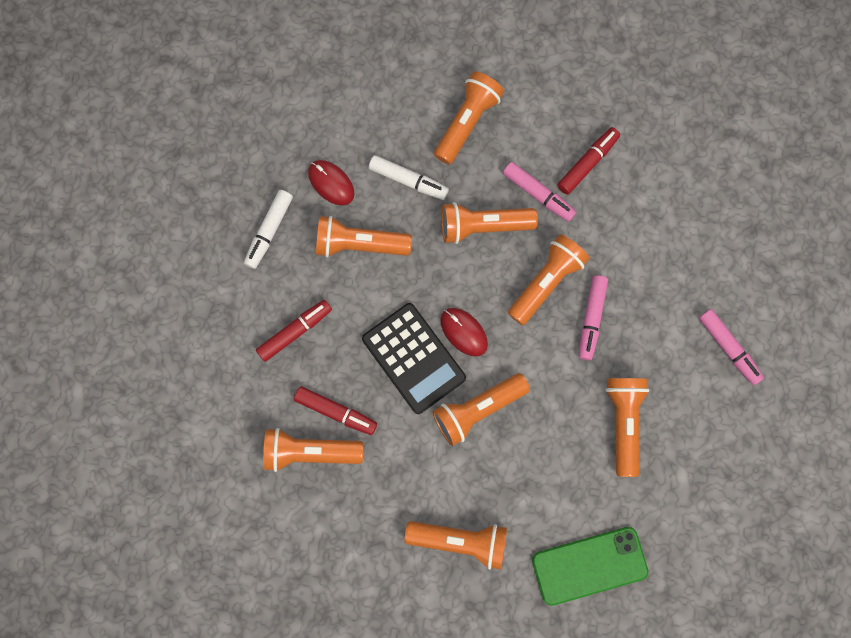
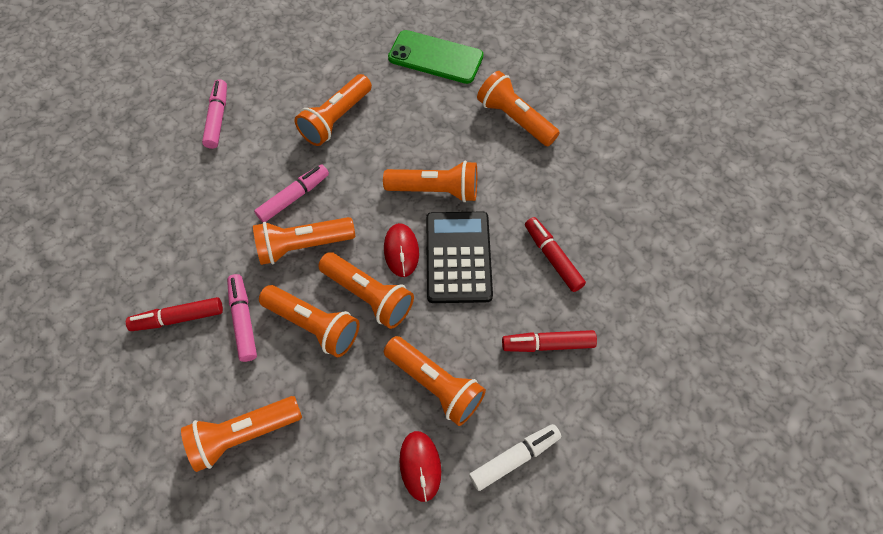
camera: 145 degrees left, 15 degrees down
(310, 452) = (594, 241): orange flashlight -> orange flashlight (368, 295)
(408, 180) = (345, 415): white marker -> none

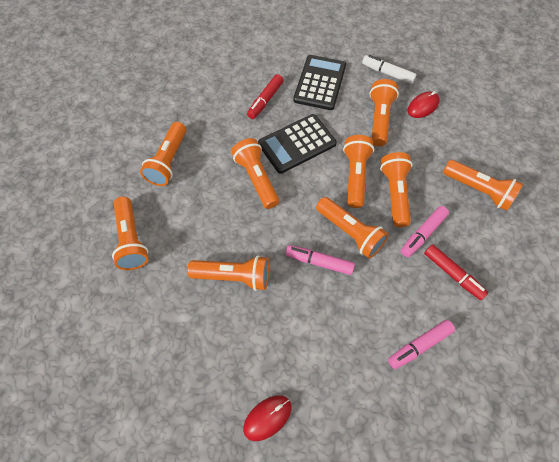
camera: 120 degrees left, 0 degrees up
(218, 118) = (286, 373): pink marker -> pink marker (419, 345)
(401, 251) = (314, 175): red mouse -> red mouse (267, 417)
(435, 57) = (131, 240): green phone -> orange flashlight
(547, 344) = (320, 83): red marker -> black calculator

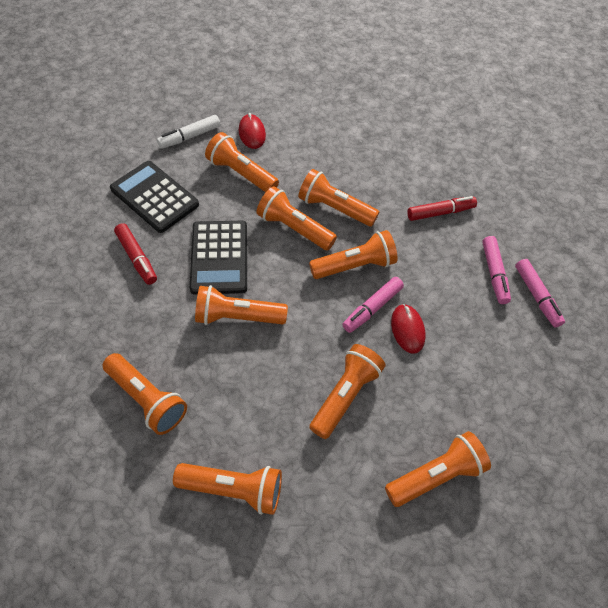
camera: 65 degrees left, 5 degrees down
(267, 417) = (510, 432): red mouse -> red mouse (407, 329)
(422, 234) = (389, 211): pink marker -> pink marker (536, 296)
(478, 190) = (370, 148): orange flashlight -> orange flashlight (436, 475)

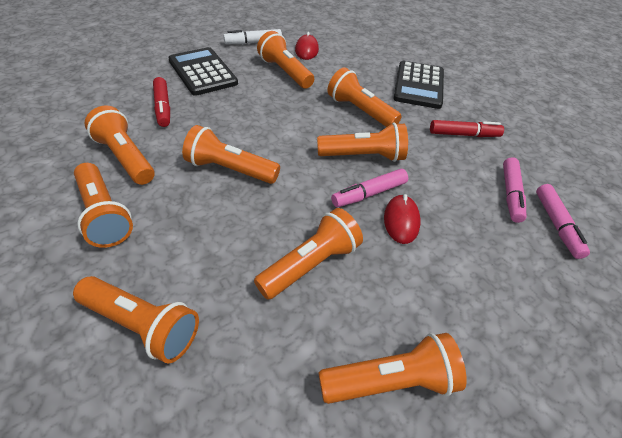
camera: 15 degrees right, 10 degrees down
(219, 257) = (236, 122): black calculator -> black calculator (419, 85)
(294, 228) = (315, 117): orange flashlight -> orange flashlight (125, 157)

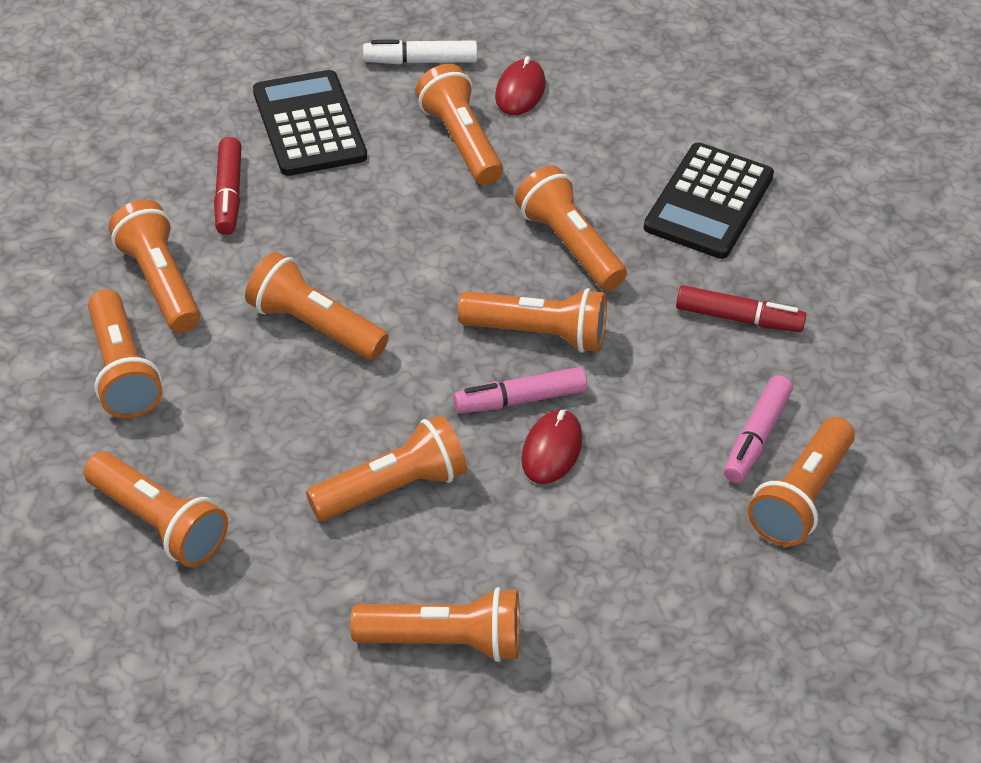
camera: 15 degrees right, 0 degrees up
(556, 225) = (801, 497): pink marker -> orange flashlight

